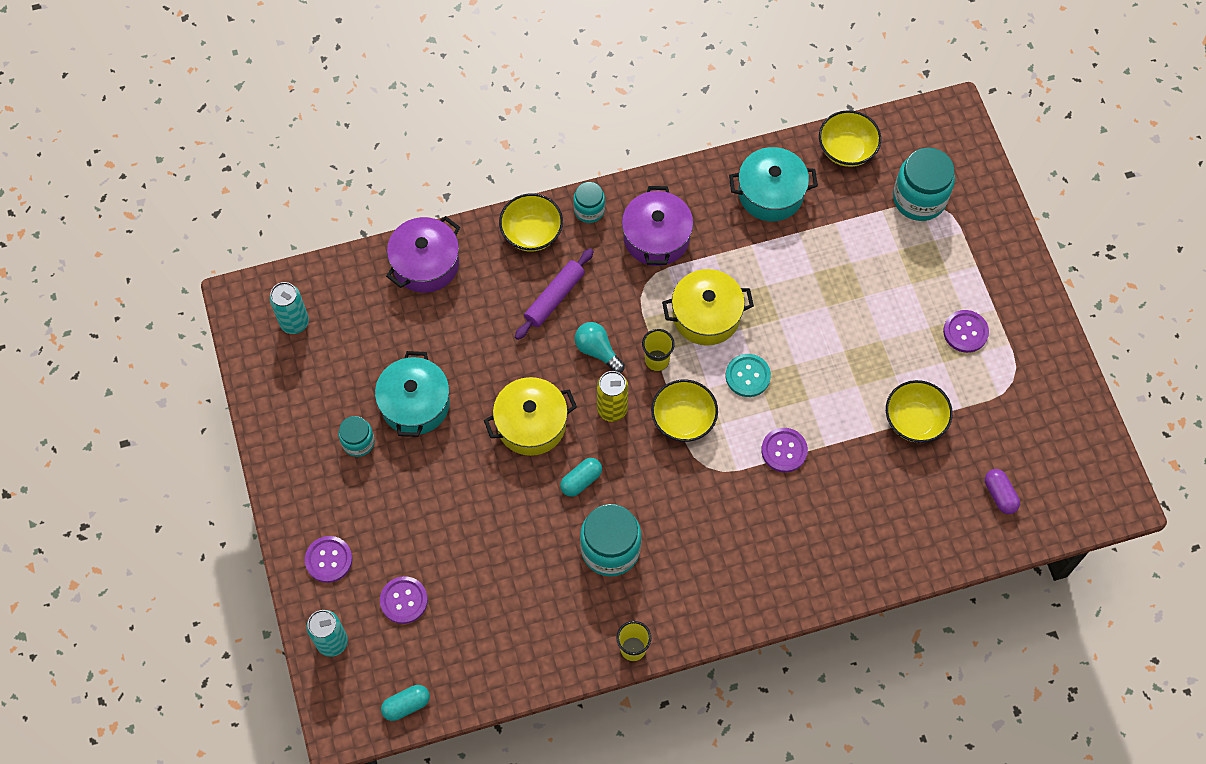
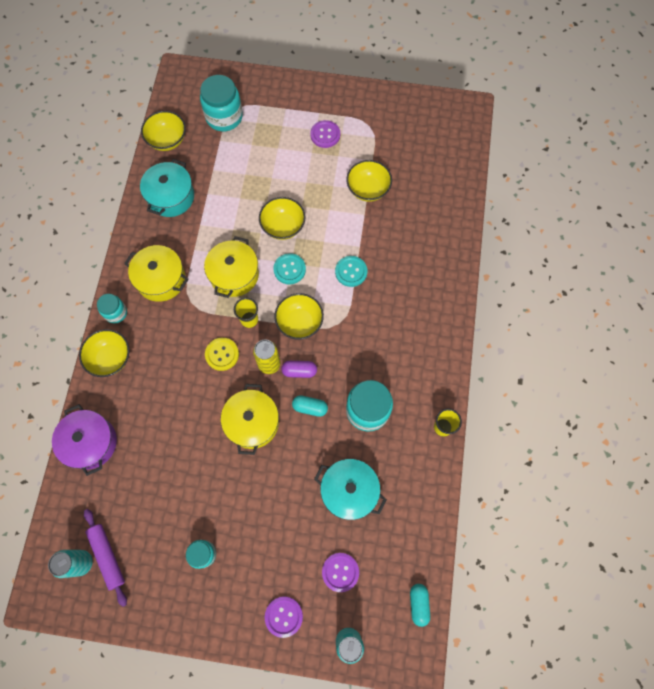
camera: 65 degrees left, 5 degrees up
(415, 404) = (195, 498): turquoise pot -> turquoise pot (349, 491)
(554, 297) = (167, 365): purple rolling pin -> purple rolling pin (107, 556)
(581, 480) = (310, 407): turquoise capsule -> turquoise capsule turned 60 degrees counterclockwise
(597, 351) = (222, 354): turquoise light bulb -> yellow button
(656, 237) = (161, 279): purple pot -> yellow pot
(784, 450) = (351, 272): purple button -> turquoise button
(803, 341) = (283, 226): none -> yellow bowl
(999, 495) = (437, 167): purple capsule -> purple capsule (299, 371)

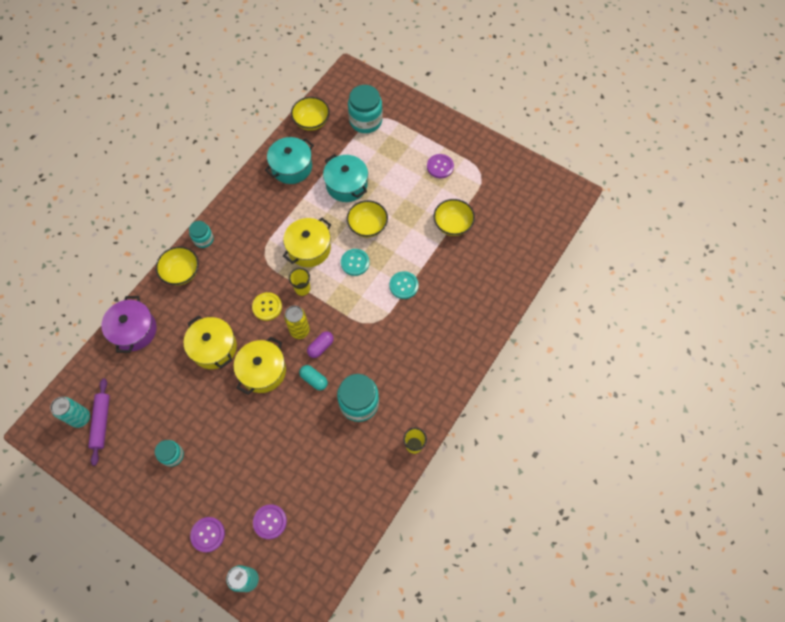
camera: 25 degrees right, 5 degrees down
(161, 279) = (251, 228): yellow pot -> yellow pot (214, 348)
(299, 322) = (341, 308): yellow bowl -> none
(299, 371) = (321, 347): purple capsule -> purple capsule turned 75 degrees counterclockwise
(349, 491) = (310, 461): turquoise pot -> turquoise pot (346, 185)
(418, 604) = (319, 579): turquoise capsule -> none

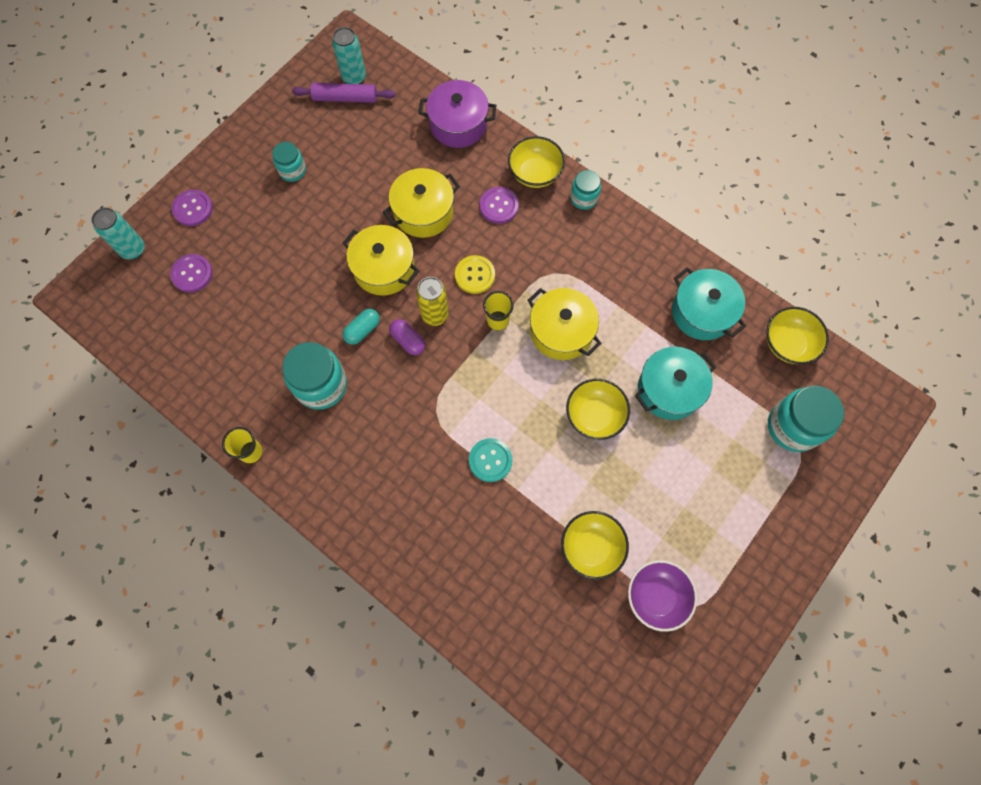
camera: 95 degrees right, 5 degrees up
(355, 263) = (534, 393): turquoise button -> none
(440, 167) = (703, 540): purple button -> purple button (499, 206)
(476, 190) = (656, 596): none -> purple bowl

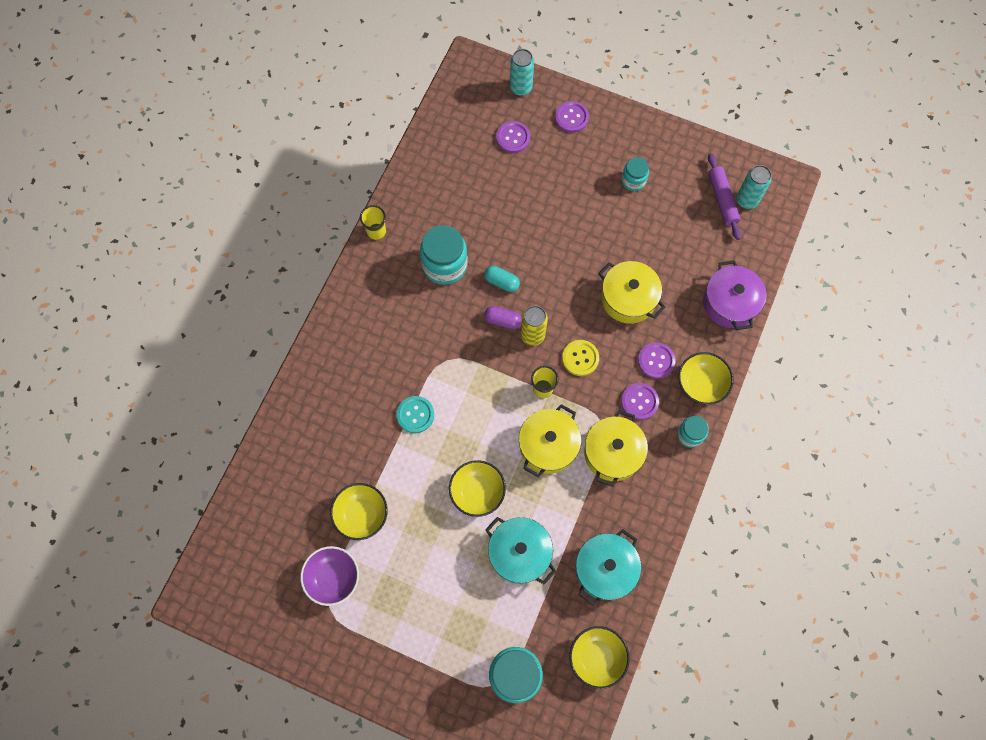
camera: 75 degrees right, 0 degrees up
(384, 268) = (563, 282): yellow pot -> yellow pot (613, 453)
(408, 340) = (502, 320): purple capsule -> purple capsule turned 75 degrees clockwise
(537, 233) = (639, 401): none -> purple button

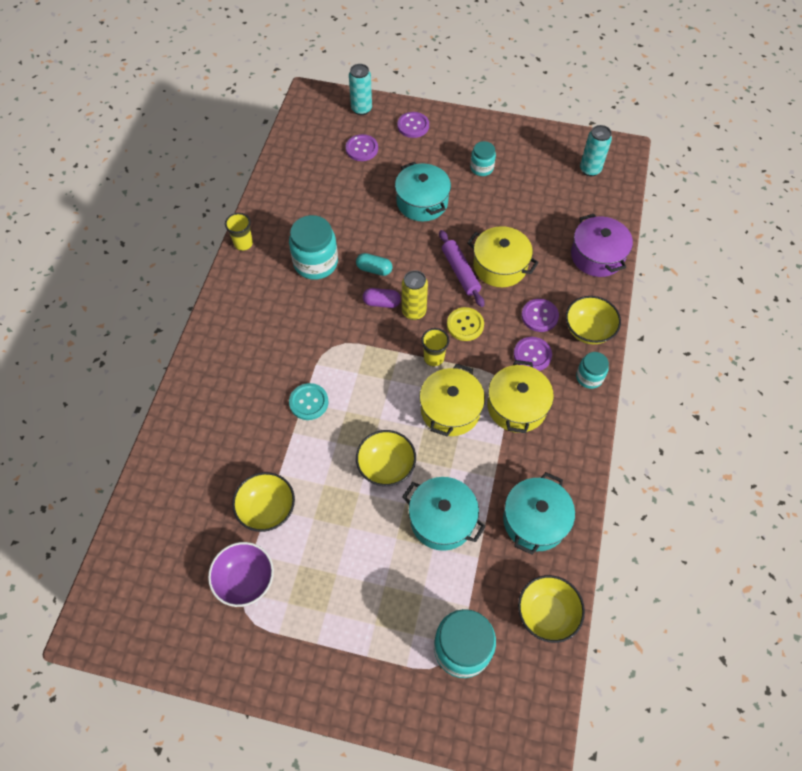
camera: 10 degrees left, 10 degrees down
(564, 212) = (422, 202): none -> turquoise pot
(722, 199) = (567, 172): purple rolling pin -> purple rolling pin (460, 272)

